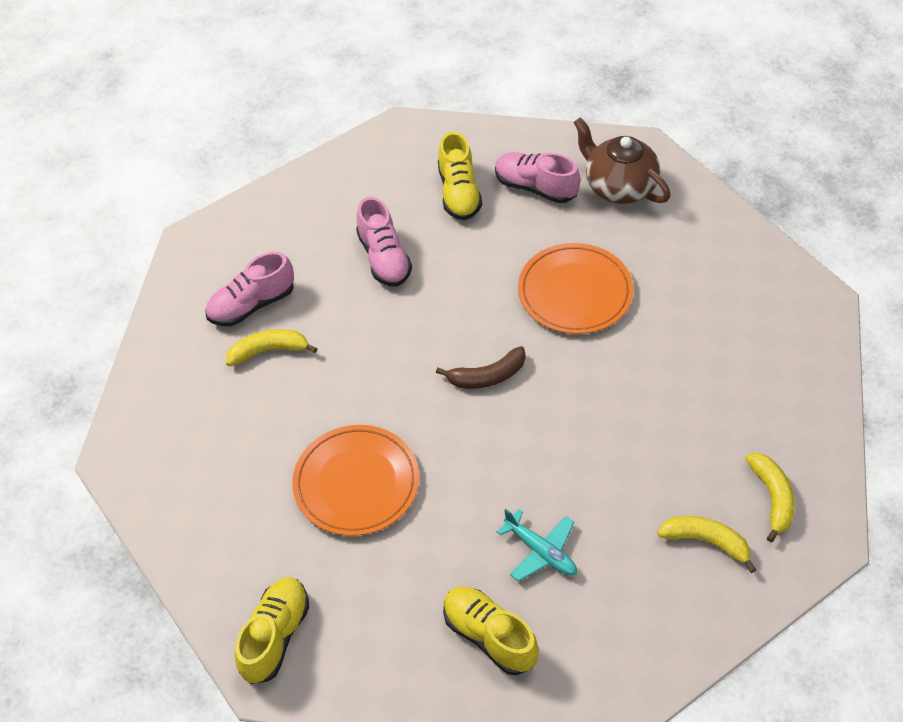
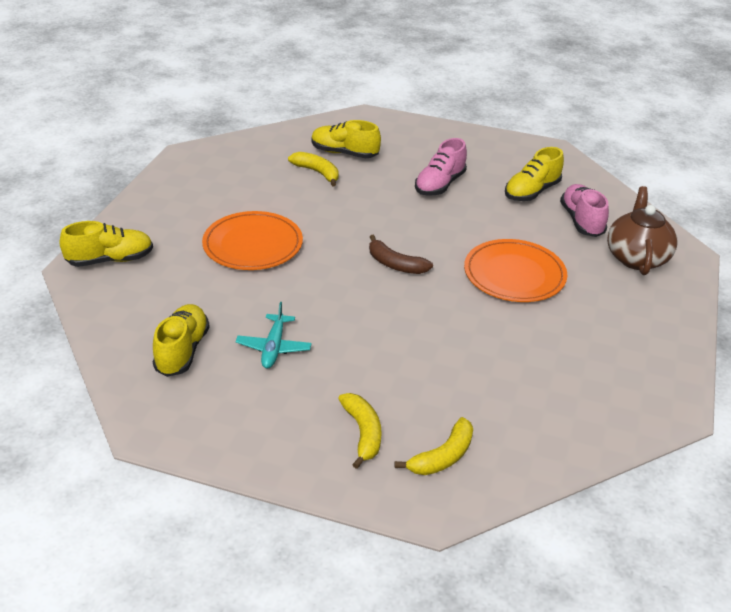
camera: 50 degrees right, 15 degrees down
(252, 305) = (344, 153): pink shoe -> yellow shoe

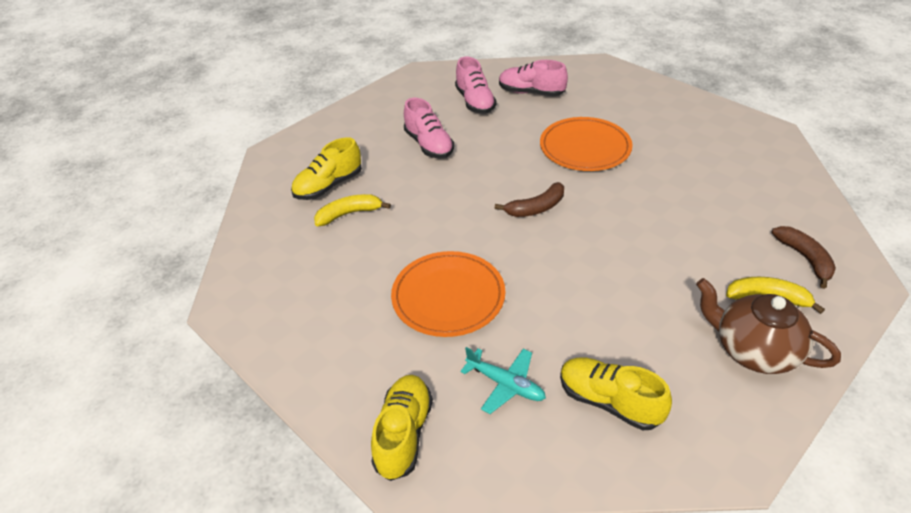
camera: 60 degrees left, 5 degrees up
(274, 347) = (629, 325): turquoise plane -> turquoise plane (505, 384)
(442, 456) = (804, 258): yellow banana -> brown banana
(531, 192) = (475, 102): yellow shoe -> pink shoe
(636, 257) = (592, 85): brown teapot -> brown teapot (753, 350)

